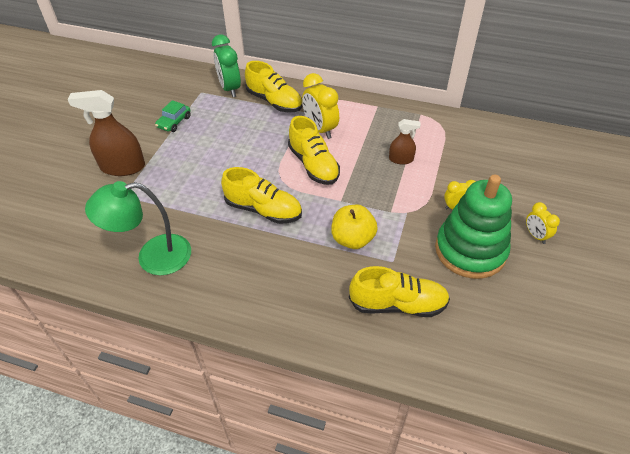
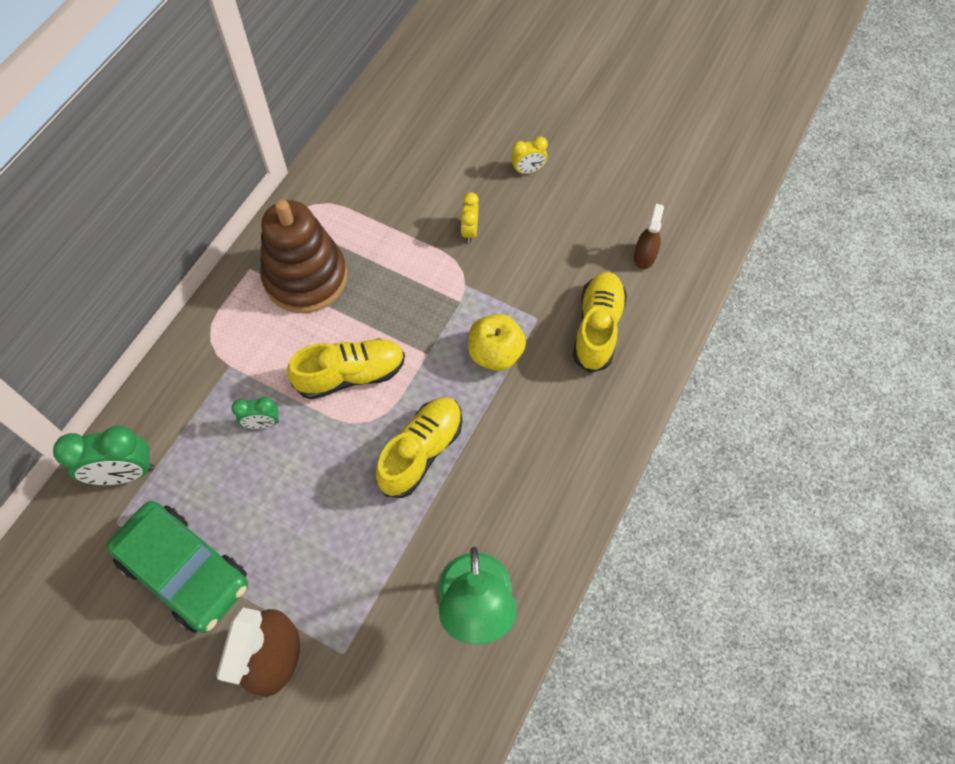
camera: 80 degrees left, 15 degrees up
(174, 122) = (185, 571): green car -> green car, size x2.13
(270, 133) = (262, 423): none -> green clock
(274, 101) = (187, 407): yellow shoe -> none
(320, 129) = (277, 353): yellow clock -> none
(380, 131) = (306, 277): none -> brown stacking toy
(401, 159) = (370, 267): brown spray bottle -> brown spray bottle (644, 256)
(470, 250) = (536, 238): green stacking toy -> none

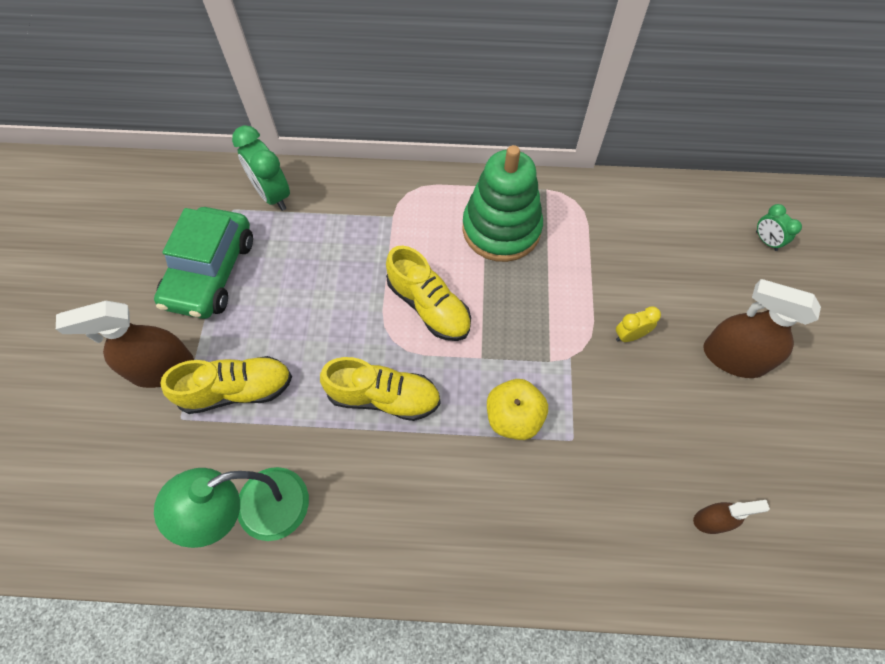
camera: 65 degrees right, 0 degrees up
(262, 423) = (354, 263): green clock -> green clock (766, 241)
(306, 277) = (501, 229): brown stacking toy -> green stacking toy
(528, 170) = (734, 357): yellow clock -> brown spray bottle
(597, 328) = (596, 505): yellow shoe -> yellow shoe (237, 390)

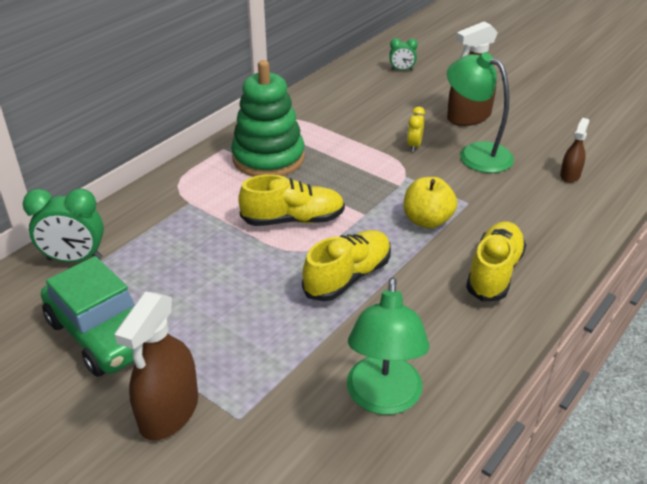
camera: 55 degrees left, 25 degrees down
(237, 390) = (250, 365): yellow shoe -> yellow shoe (494, 273)
(667, 401) = (475, 154): none -> green lamp

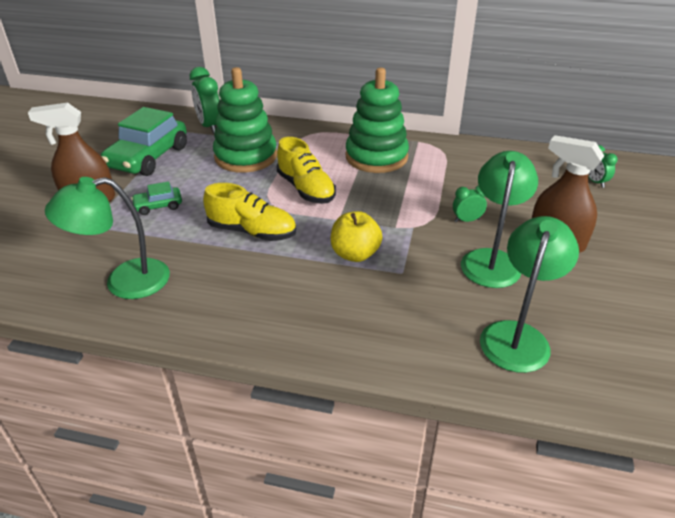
camera: 65 degrees right, 0 degrees up
(184, 246) = (246, 156): none -> green stacking toy
(240, 343) = (158, 206): none -> green car
(414, 146) = (467, 220): yellow clock -> green clock
(494, 273) = (305, 310): yellow shoe -> none
(570, 175) = (517, 335): brown spray bottle -> green lamp

